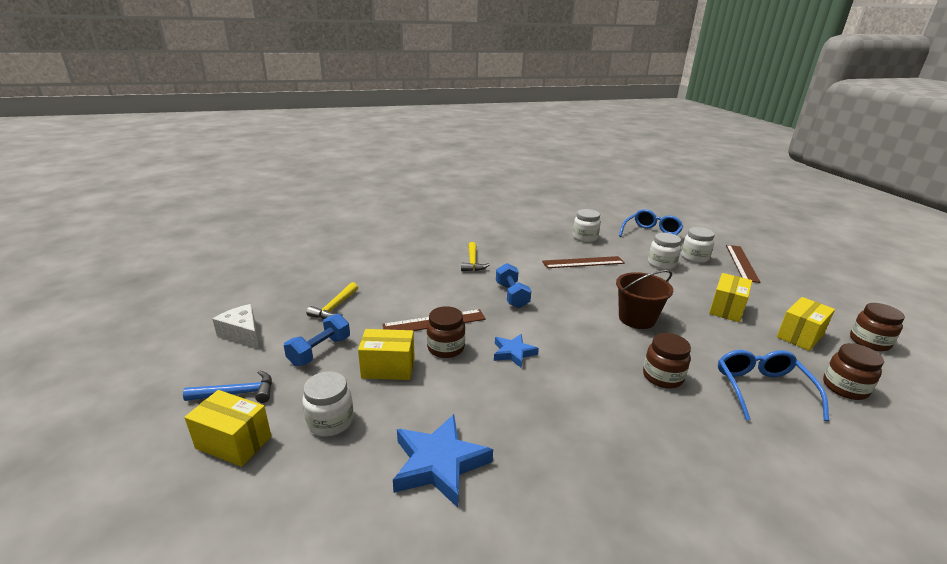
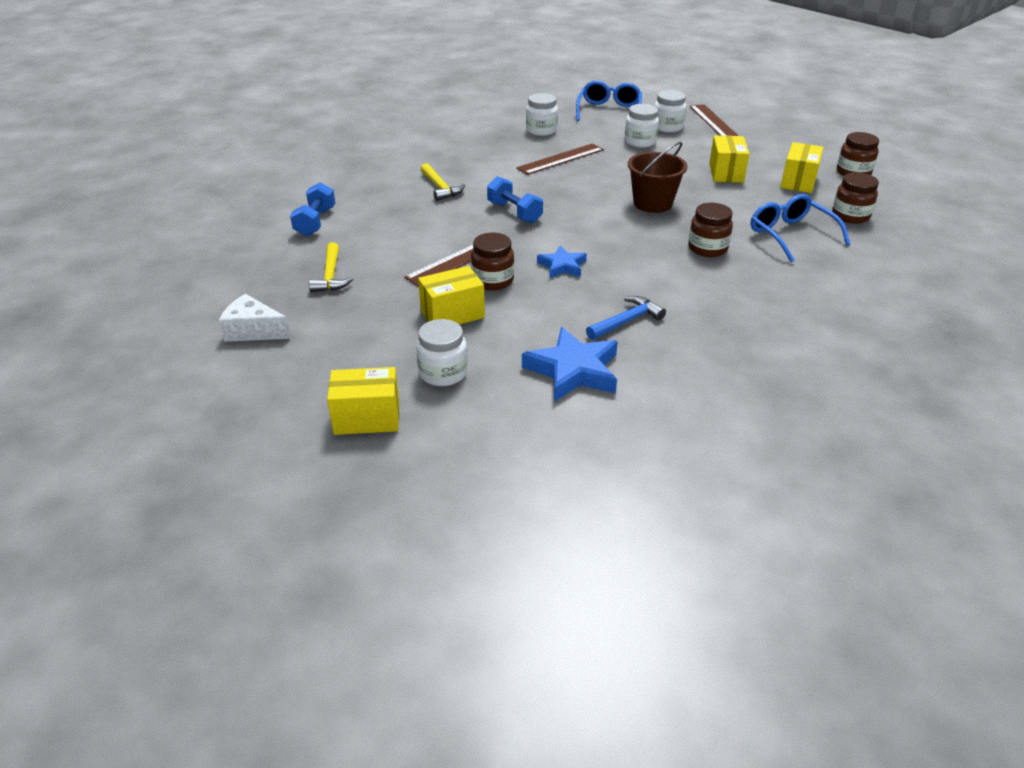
camera: 25 degrees left, 10 degrees up
(237, 393) = (319, 382): blue hammer -> blue hammer (626, 321)
(320, 351) = (363, 321): blue dumbbell -> blue dumbbell (315, 222)

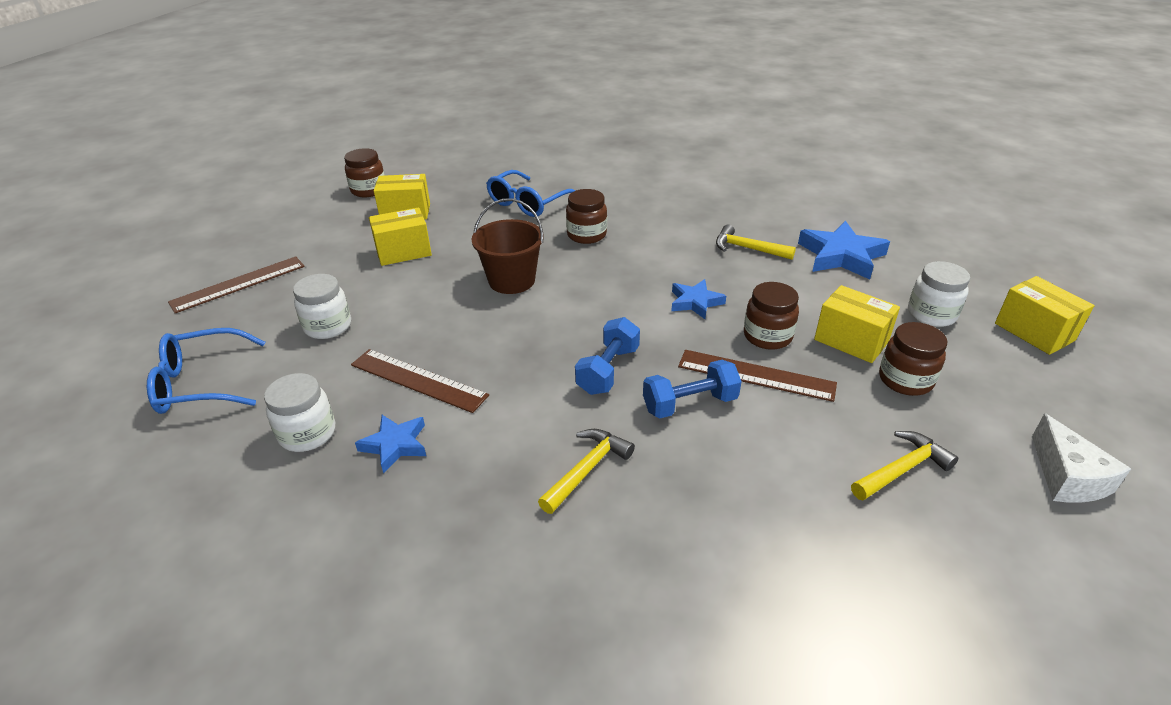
camera: 115 degrees left, 0 degrees up
(315, 222) = (807, 572): blue dumbbell -> blue dumbbell (689, 404)
(511, 148) = (395, 445): none -> blue star
(626, 321) = (748, 248): blue hammer -> yellow hammer
(667, 127) = (265, 316): white jar -> none
(850, 216) = (469, 183): brown jar -> brown jar (905, 380)

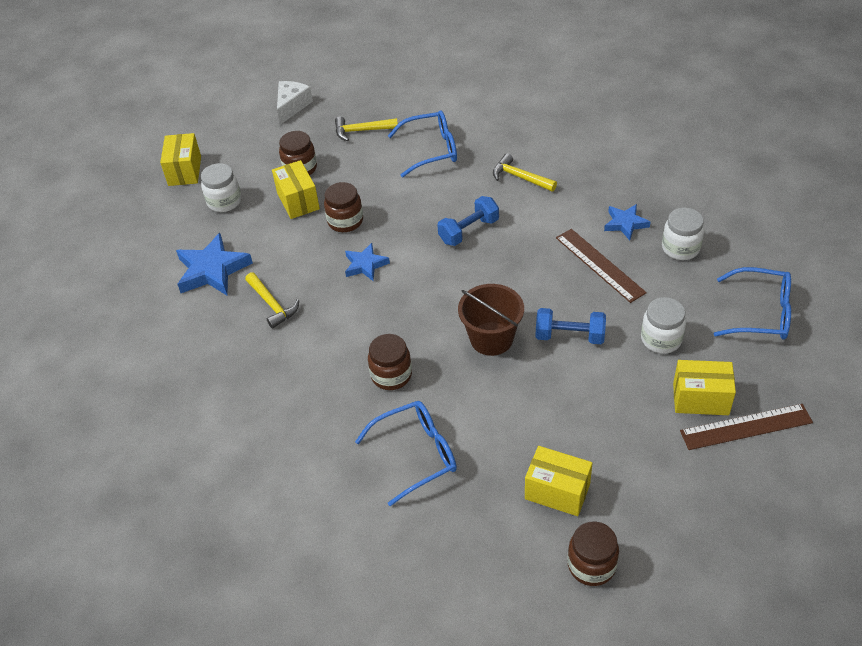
camera: 150 degrees left, 10 degrees up
(403, 252) = (576, 417): yellow box -> yellow box (700, 399)
(587, 470) = (520, 177): yellow hammer -> yellow hammer turned 60 degrees clockwise
(689, 404) = (436, 194): blue dumbbell -> blue dumbbell (569, 336)
(756, 375) = (381, 198): brown ruler -> none
(760, 472) = (431, 150): none -> blue glasses

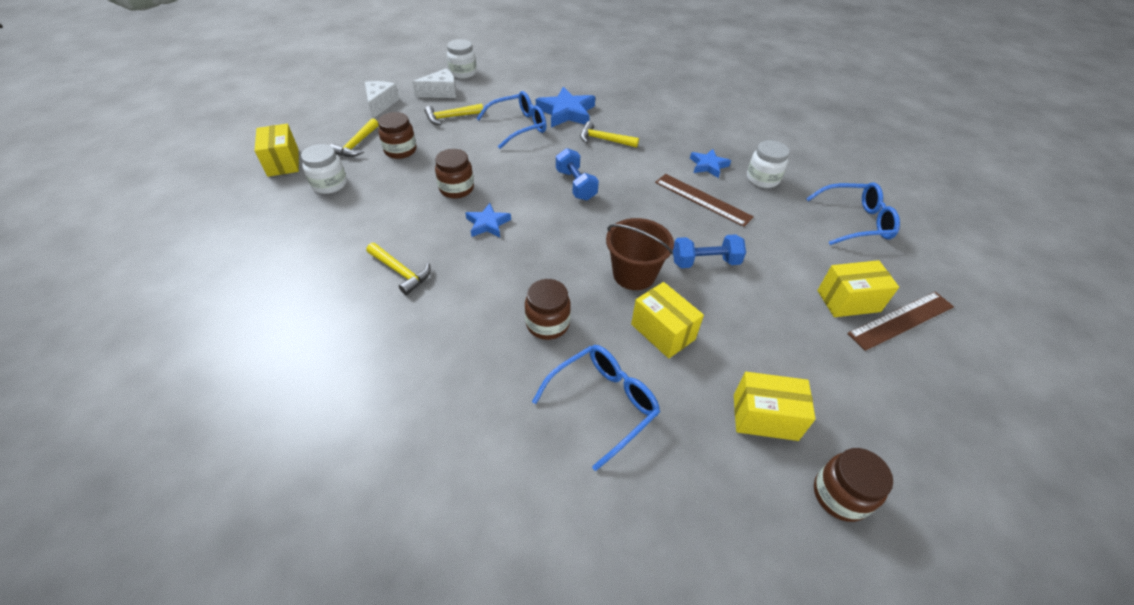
camera: 20 degrees left, 0 degrees up
(212, 270) = (328, 247): blue star -> blue star (566, 112)
(258, 156) = (357, 144): none -> yellow hammer
(298, 201) = (405, 177): yellow box -> yellow box (663, 332)
(359, 96) = (441, 92): none -> white cheese
(469, 231) = (576, 185): blue dumbbell -> blue dumbbell turned 60 degrees counterclockwise
(661, 339) = (786, 254): white jar -> white jar (463, 73)

